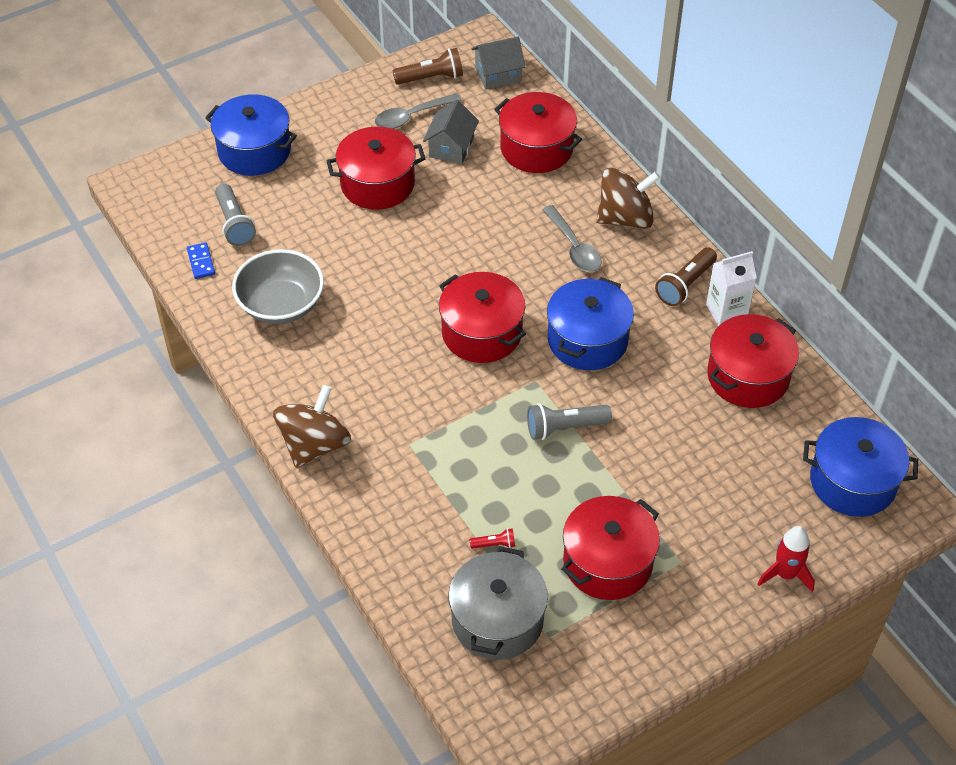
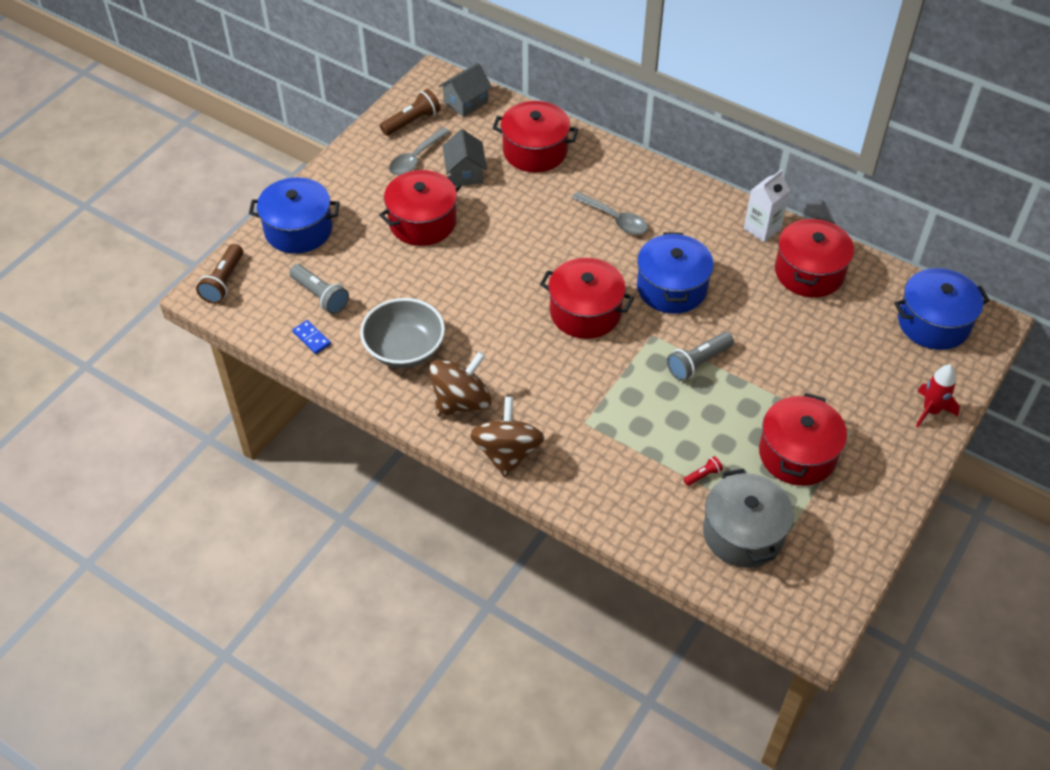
camera: 25 degrees left, 0 degrees up
(625, 218) = (640, 183): brown spinning top -> brown spinning top (461, 401)
(685, 285) = (718, 219): brown flashlight -> brown flashlight (223, 282)

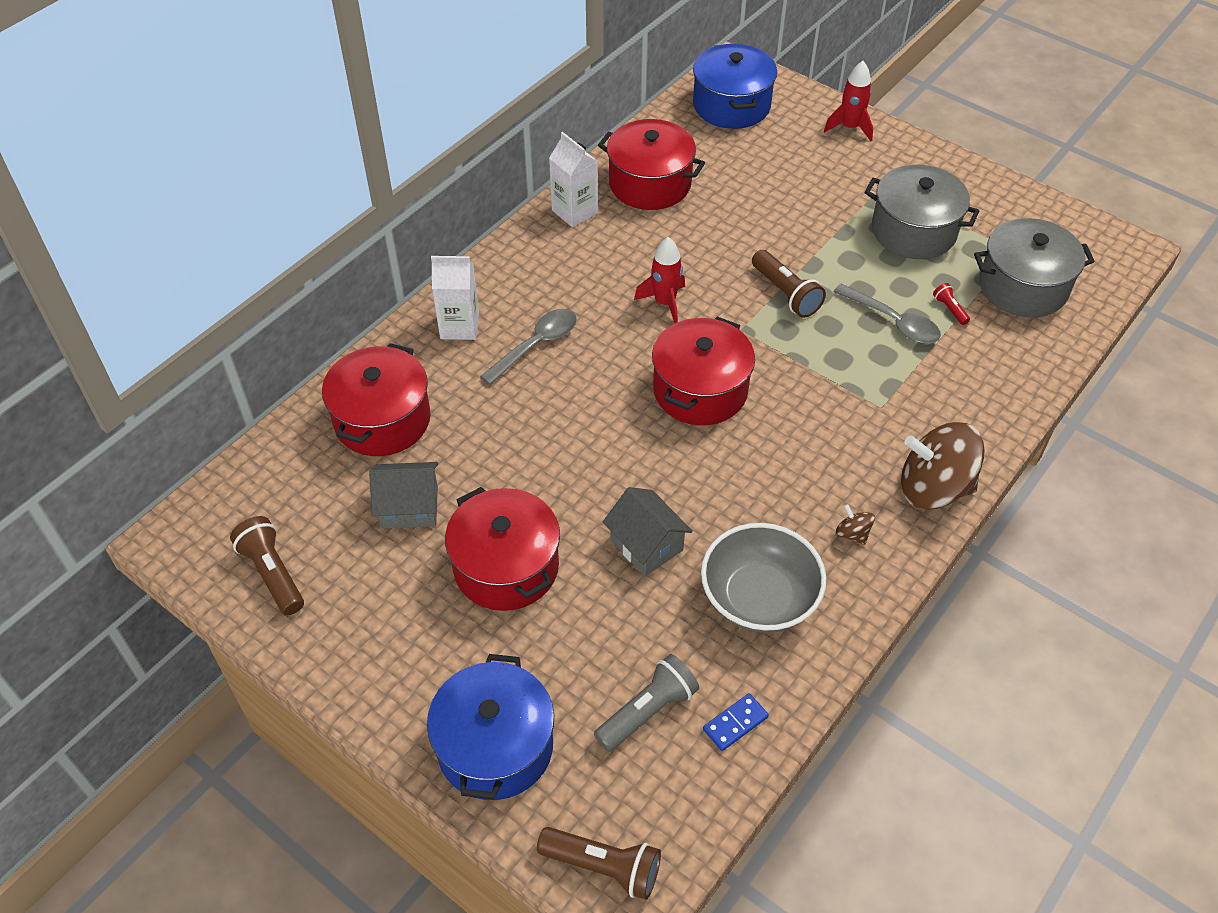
camera: 85 degrees left, 0 degrees up
(416, 158) = (361, 571): grey spoon -> grey spoon (893, 321)
(461, 401) = (852, 533): brown spinning top -> brown spinning top, size x0.42
(466, 102) = (248, 498): grey house -> grey house (646, 545)
(625, 178) = (459, 326): none -> white carton
(672, 288) = (664, 303): blue pot -> red rocket
(698, 363) = (786, 293): grey flashlight -> brown flashlight
(797, 454) = (913, 231): red pot -> grey pot

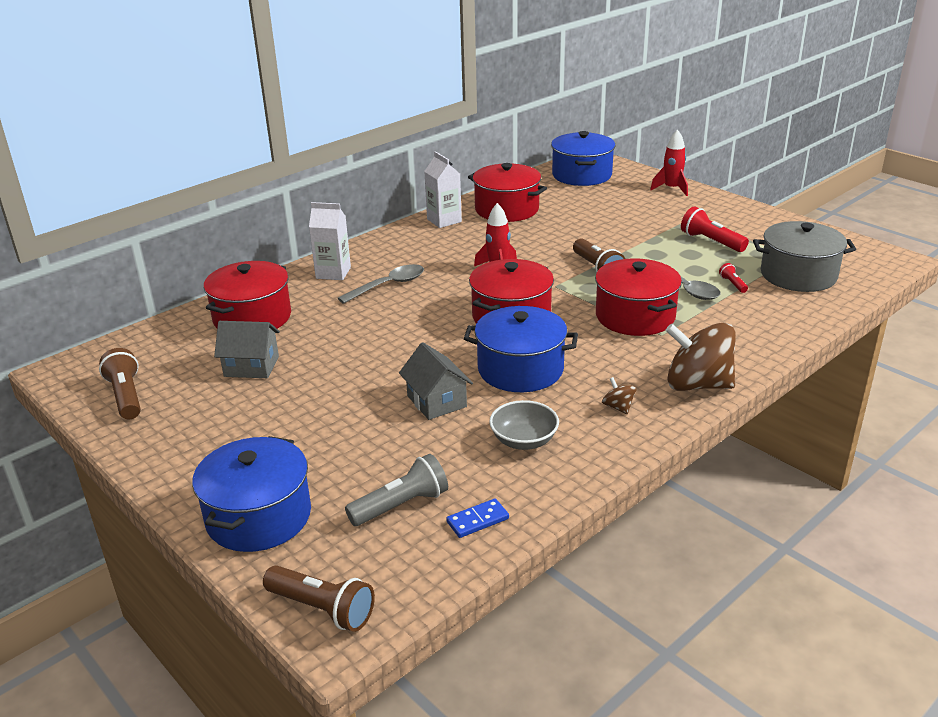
camera: 10 degrees right, 20 degrees down
(506, 567) = (314, 406): red pot -> red pot (635, 316)
(730, 482) = (520, 369): none -> blue pot
(759, 598) = (524, 440): grey bowl -> grey bowl, size x0.63
(913, 231) = (711, 242): grey pot -> red flashlight

